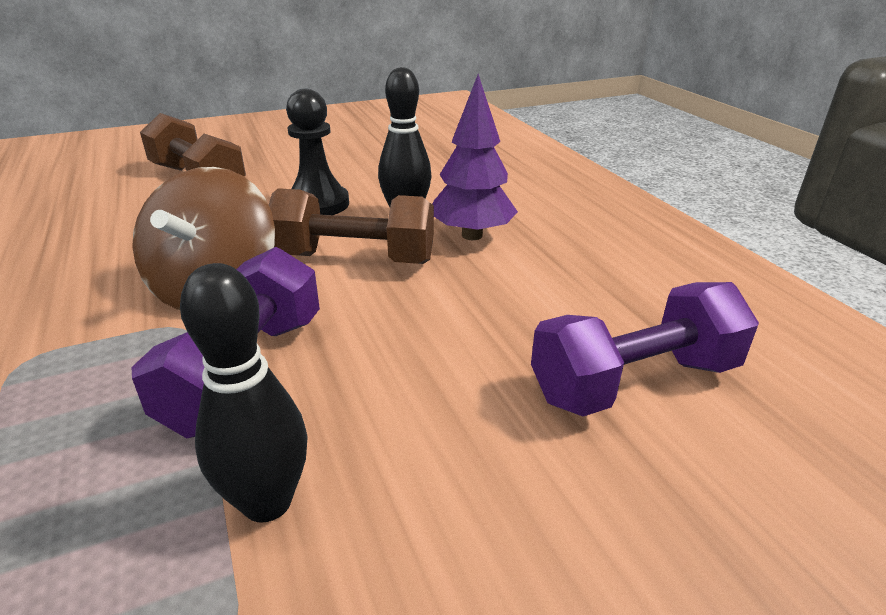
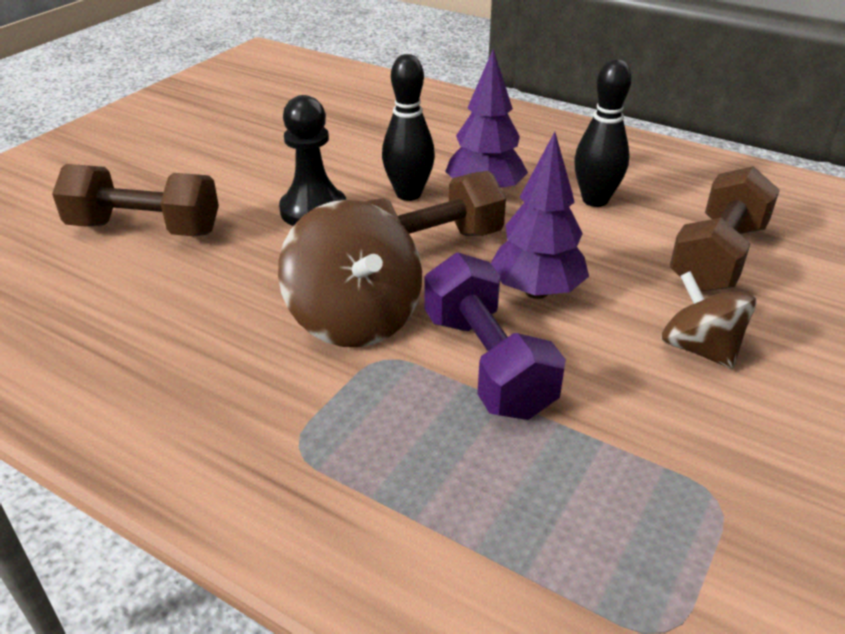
camera: 35 degrees left, 5 degrees up
(267, 502) = (626, 425): black bowling pin -> black bowling pin (595, 200)
(388, 331) = (536, 291): none -> purple tree
(468, 467) = (699, 348): none -> brown spinning top
(634, 382) = (717, 257): purple dumbbell -> brown dumbbell

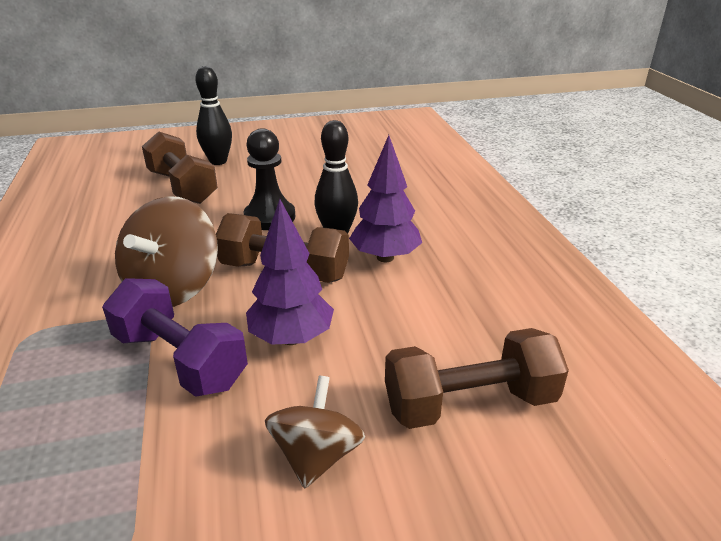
camera: 45 degrees right, 5 degrees down
(486, 364) = (179, 360): purple dumbbell -> purple dumbbell turned 75 degrees counterclockwise
(595, 200) = (453, 304): black bowling pin -> black bowling pin (218, 161)

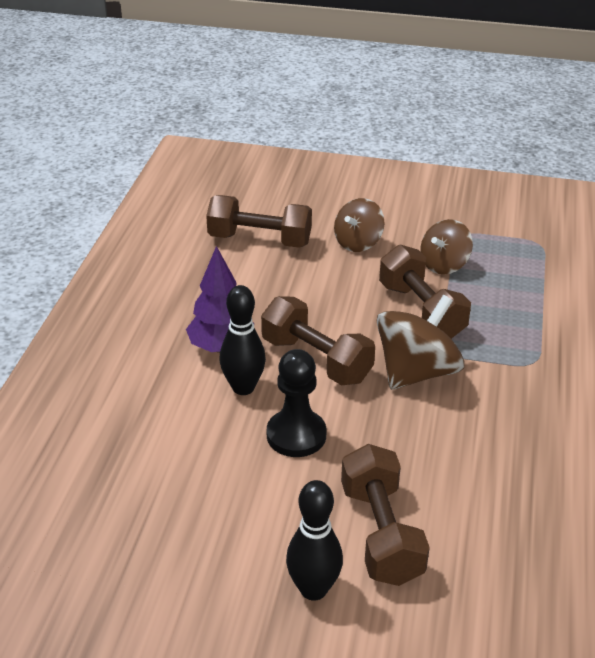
camera: 155 degrees left, 5 degrees up
(152, 458) = (444, 265): none -> brown spinning top
(179, 360) = (421, 311): purple dumbbell -> brown dumbbell
(291, 338) = (340, 303): purple tree -> none

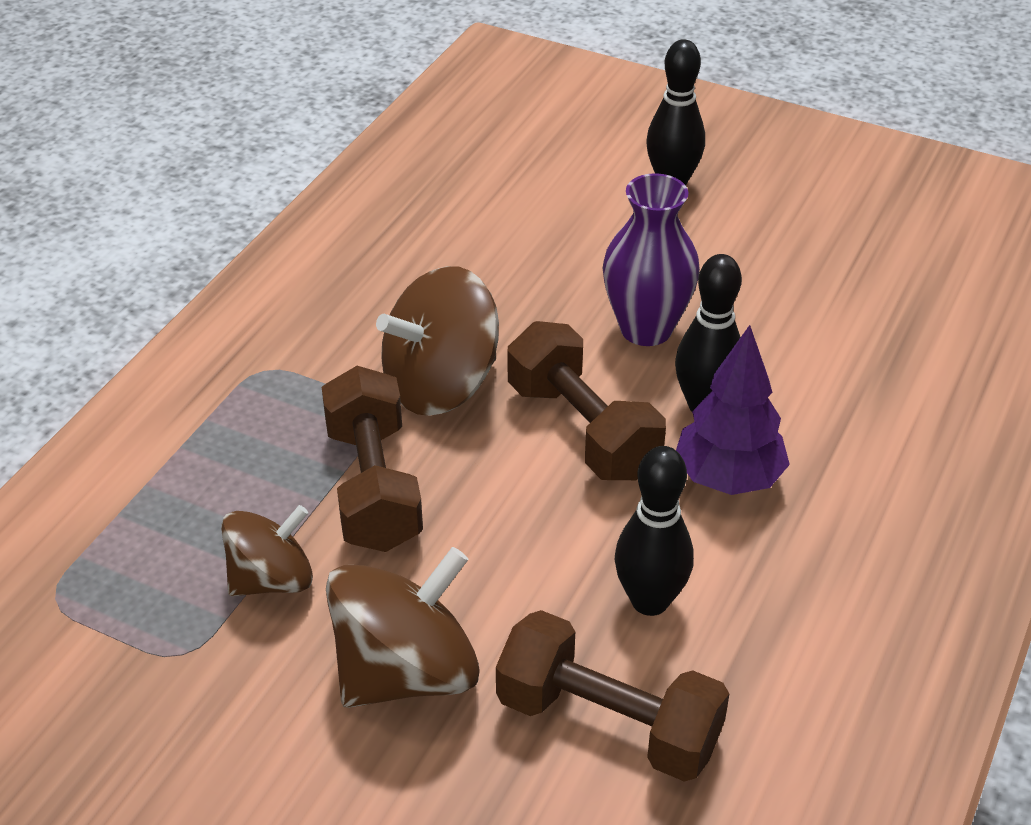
camera: 165 degrees left, 5 degrees up
(252, 285) = (650, 601): none -> black bowling pin
(296, 435) = (646, 329): black pawn -> purple vase
(358, 243) = (406, 672): brown spinning top -> brown spinning top, size x1.55
(381, 533) = (582, 214): brown dumbbell -> none

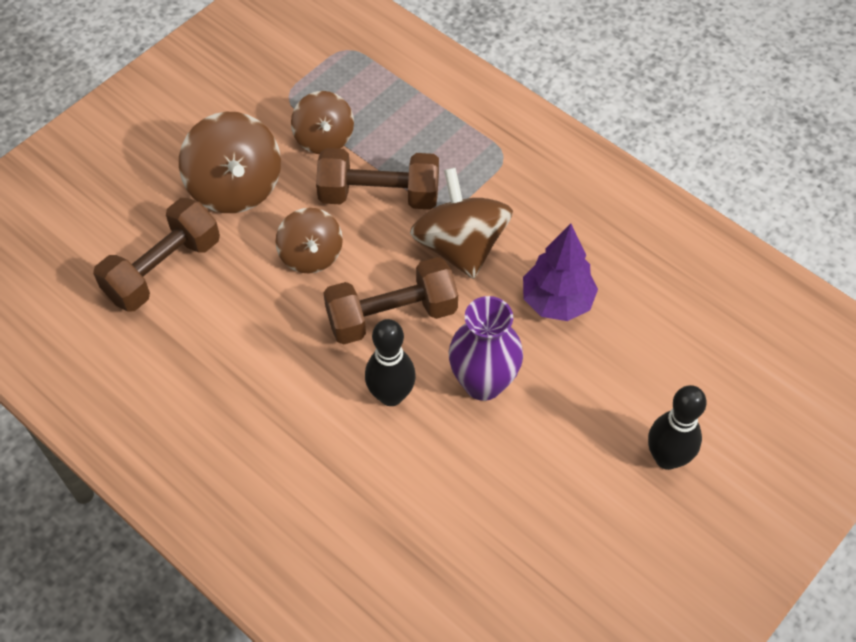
camera: 105 degrees right, 15 degrees up
(512, 539) = (311, 255): none -> brown spinning top
(650, 601) = (236, 313): black bowling pin -> none
(728, 479) = (318, 387): purple tree -> purple tree (557, 301)

